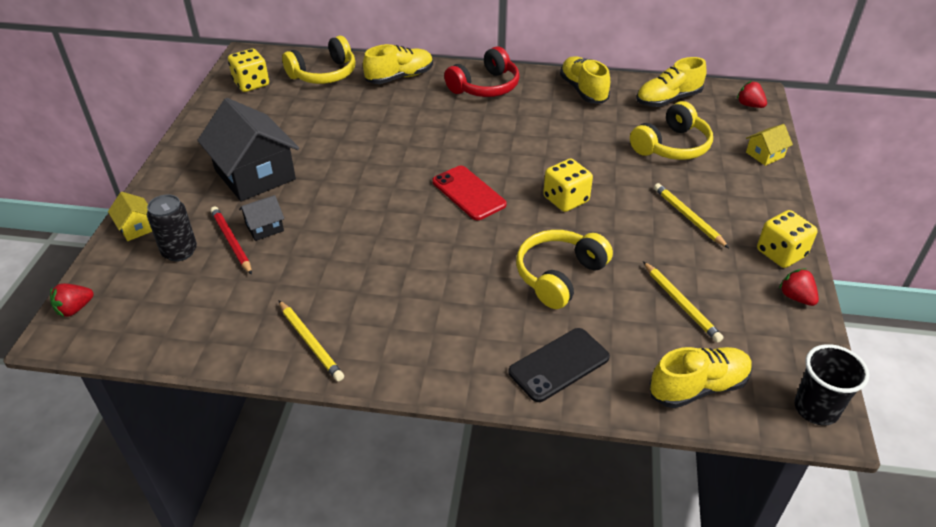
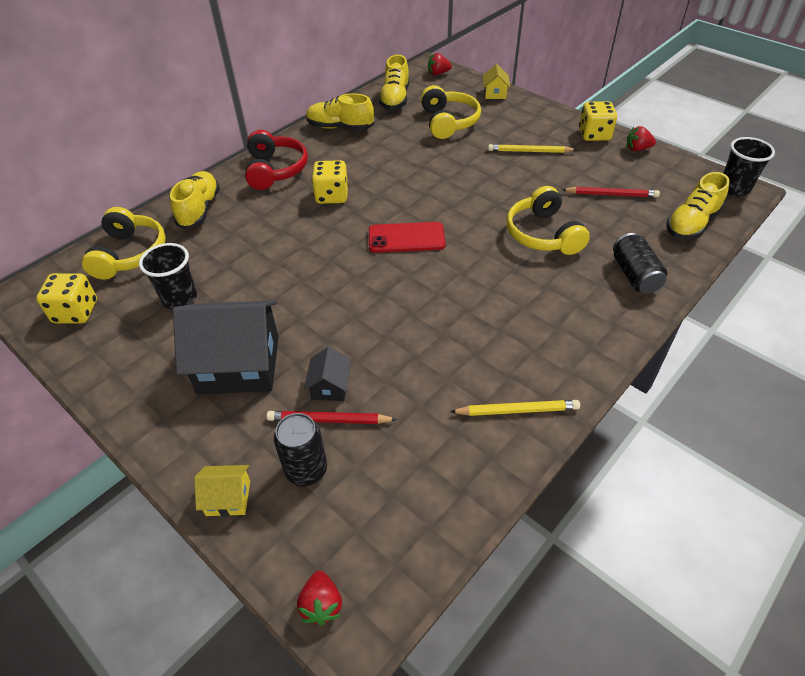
camera: 55 degrees left, 5 degrees up
(298, 117) = (180, 298): none -> black cup
(559, 365) = (634, 275): black phone -> black can
(566, 199) = (461, 194): yellow dice -> yellow dice (332, 196)
(681, 304) = (611, 194): yellow pencil -> red pencil
(698, 387) = (691, 224): yellow shoe -> yellow shoe turned 150 degrees counterclockwise

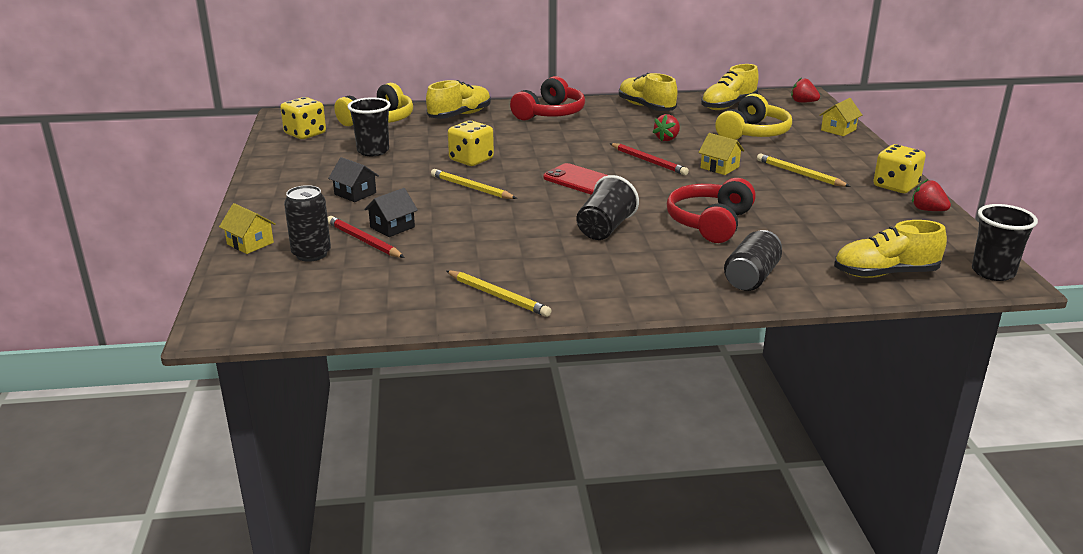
camera: 40 degrees right, 20 degrees down
(239, 364) = (355, 193): black house -> black house, size x0.45
(321, 604) = (221, 308): red strawberry -> red strawberry (667, 139)
(330, 296) = (471, 188): none -> yellow pencil
(332, 196) = (568, 140): yellow dice -> yellow dice (471, 160)
(474, 171) = (719, 167): none -> yellow house
(488, 283) = (605, 229): none -> black cup
(543, 234) = (710, 223): yellow headphones -> red headphones
(611, 194) = (832, 226): red pencil -> red pencil (649, 161)

